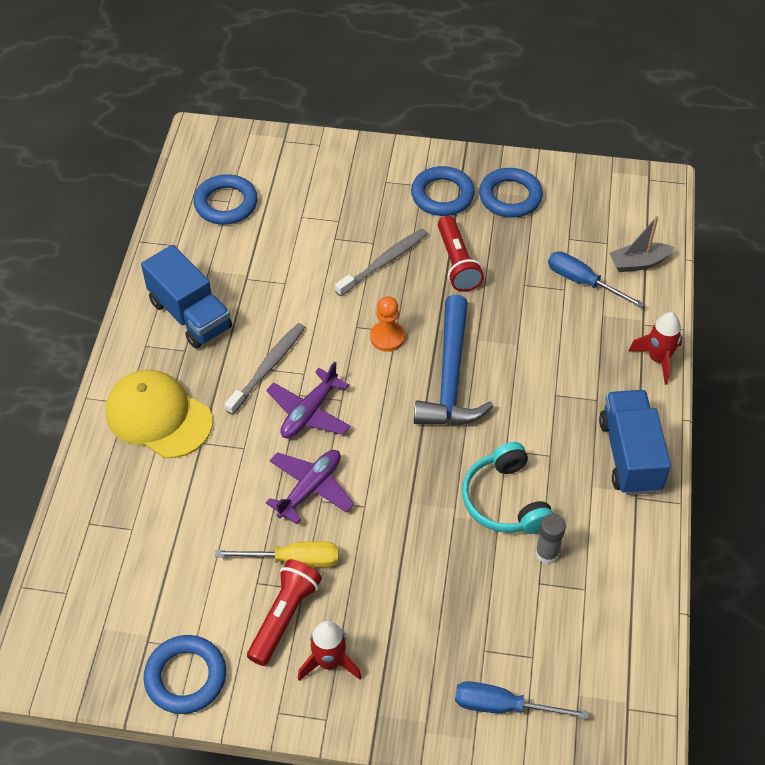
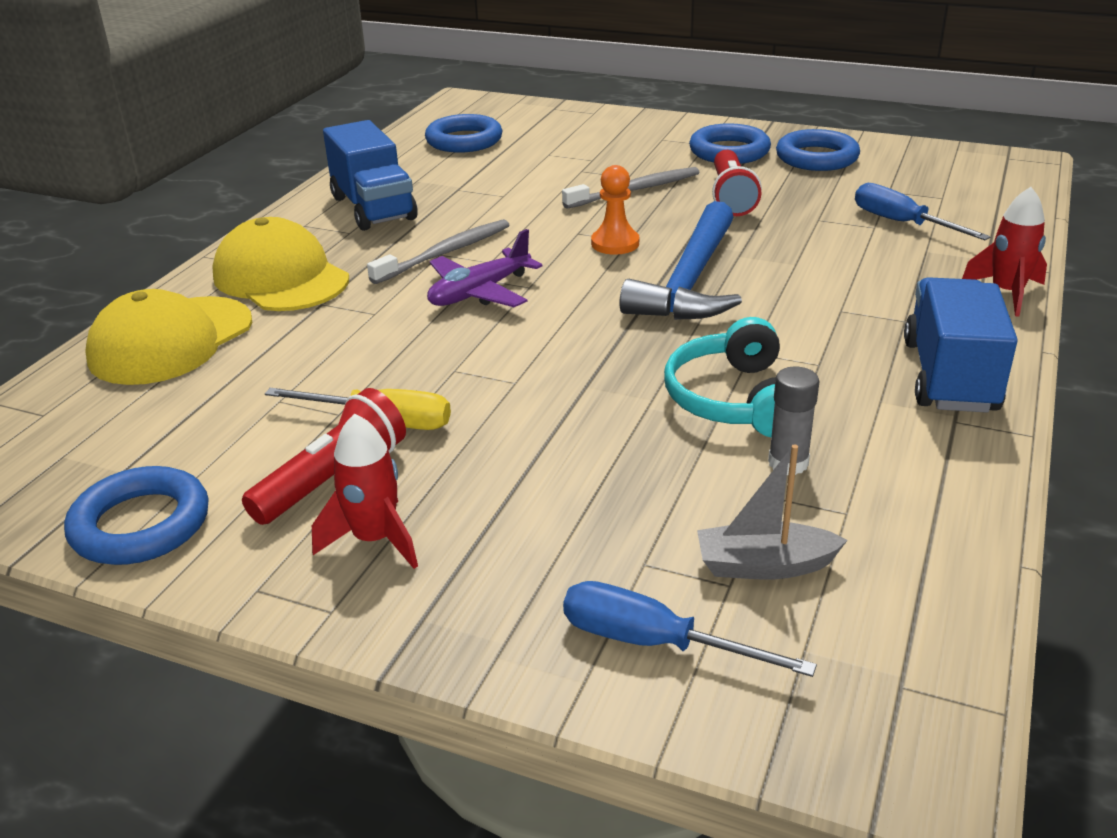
camera: 15 degrees right, 20 degrees down
(114, 503) = (171, 341): none -> yellow cap
(310, 488) = (444, 357): purple plane -> none
(638, 263) = (985, 215): grey boat -> grey boat (764, 565)

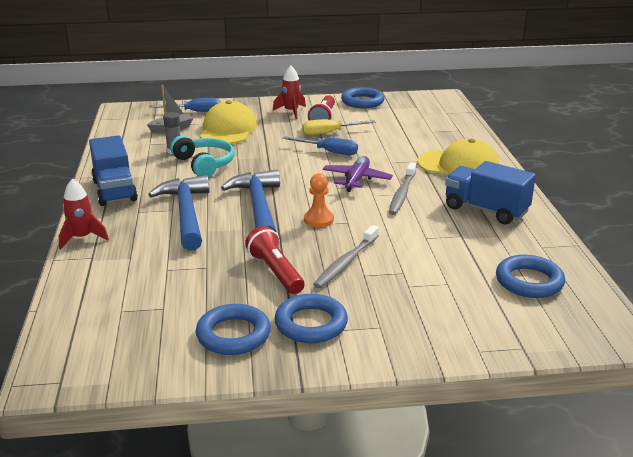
camera: 150 degrees right, 5 degrees down
(171, 341) = (451, 136): yellow cap -> yellow cap (228, 130)
(818, 296) = (186, 214): none -> blue hammer
(902, 223) = (148, 276): blue screwdriver -> blue screwdriver (329, 152)

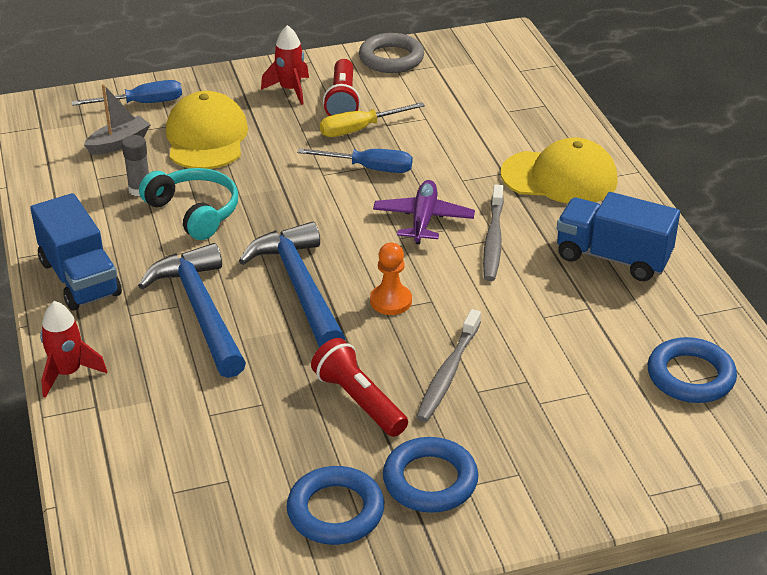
camera: 10 degrees left, 10 degrees up
(362, 102) = (391, 58): blue ring -> grey ring

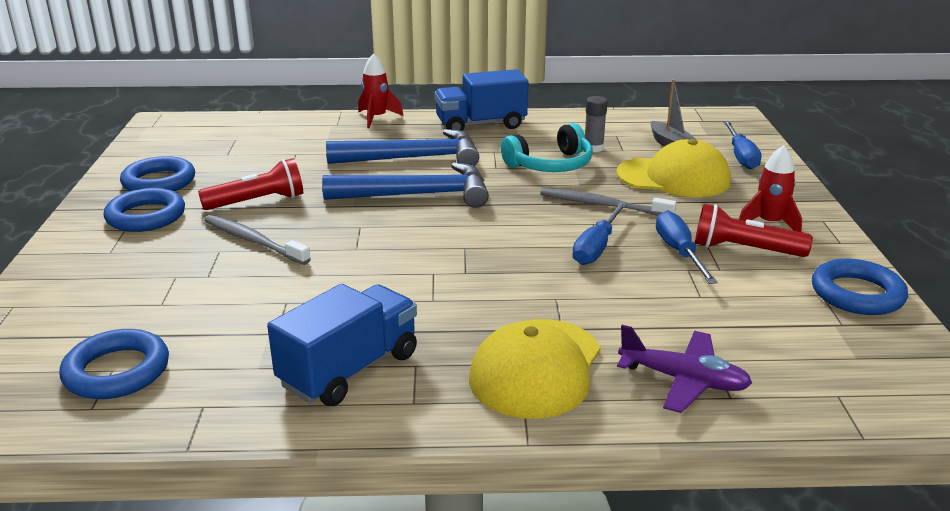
camera: 105 degrees right, 10 degrees down
(360, 129) = (679, 252): yellow screwdriver -> blue screwdriver
(391, 58) = (857, 294): grey ring -> blue ring
(391, 301) = (370, 230): orange pawn -> none
(423, 219) = (489, 263): purple plane -> purple plane (683, 380)
(493, 240) = (430, 297): grey toothbrush -> grey toothbrush (602, 205)

